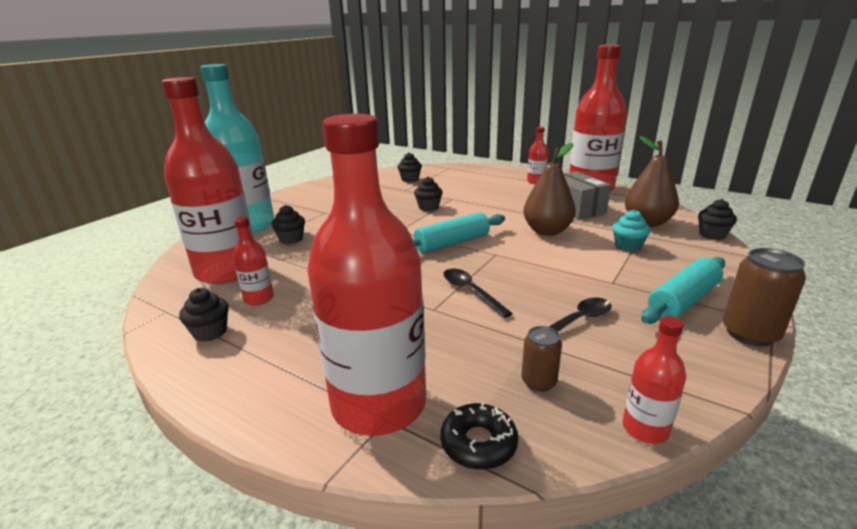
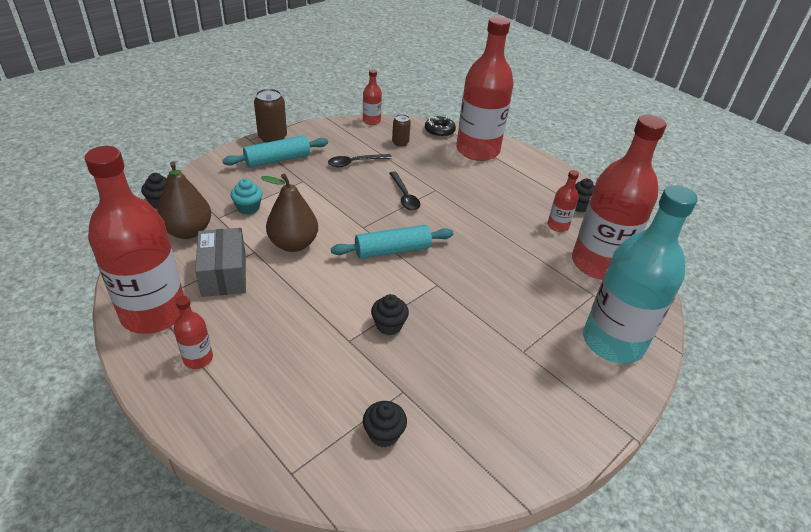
camera: 170 degrees left, 15 degrees up
(291, 239) = (553, 299): black cupcake -> none

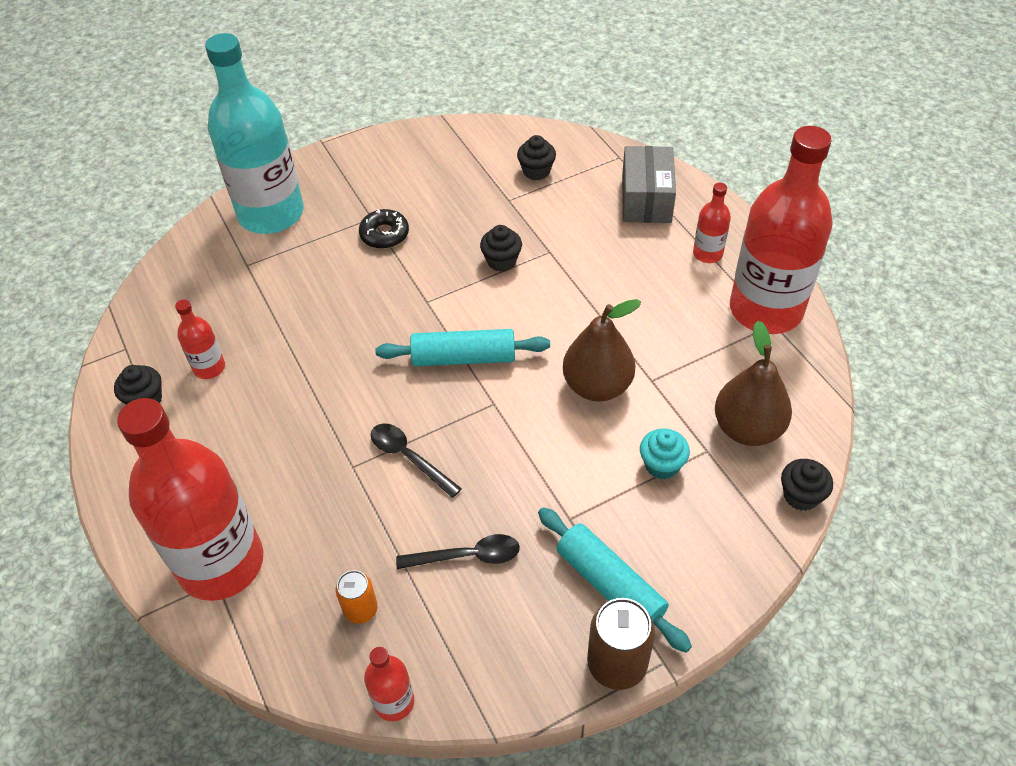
camera: 160 degrees left, 10 degrees up
(224, 274) = (689, 350): grey box -> grey box (646, 199)
(277, 160) = (610, 585): turquoise rolling pin -> turquoise rolling pin turned 60 degrees clockwise
(400, 143) = (360, 609): brown can -> orange can
(404, 196) = (409, 458): black spoon -> black spoon turned 45 degrees counterclockwise
(439, 131) = (261, 642): black donut -> black donut (384, 234)
(598, 263) = (205, 302): red bottle -> none

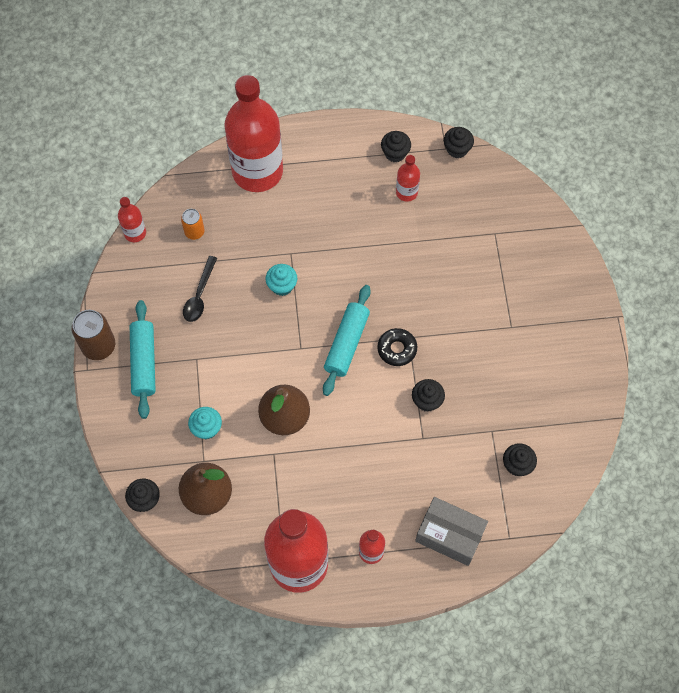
camera: 110 degrees right, 15 degrees up
(124, 336) = (457, 149): none -> black cupcake
(271, 214) = (543, 260): turquoise bottle -> none
(384, 234) = (489, 330): black donut -> black donut (397, 349)
(409, 458) = (282, 286): black spoon -> turquoise cupcake
(610, 585) = (144, 362): turquoise rolling pin -> turquoise rolling pin turned 75 degrees counterclockwise

